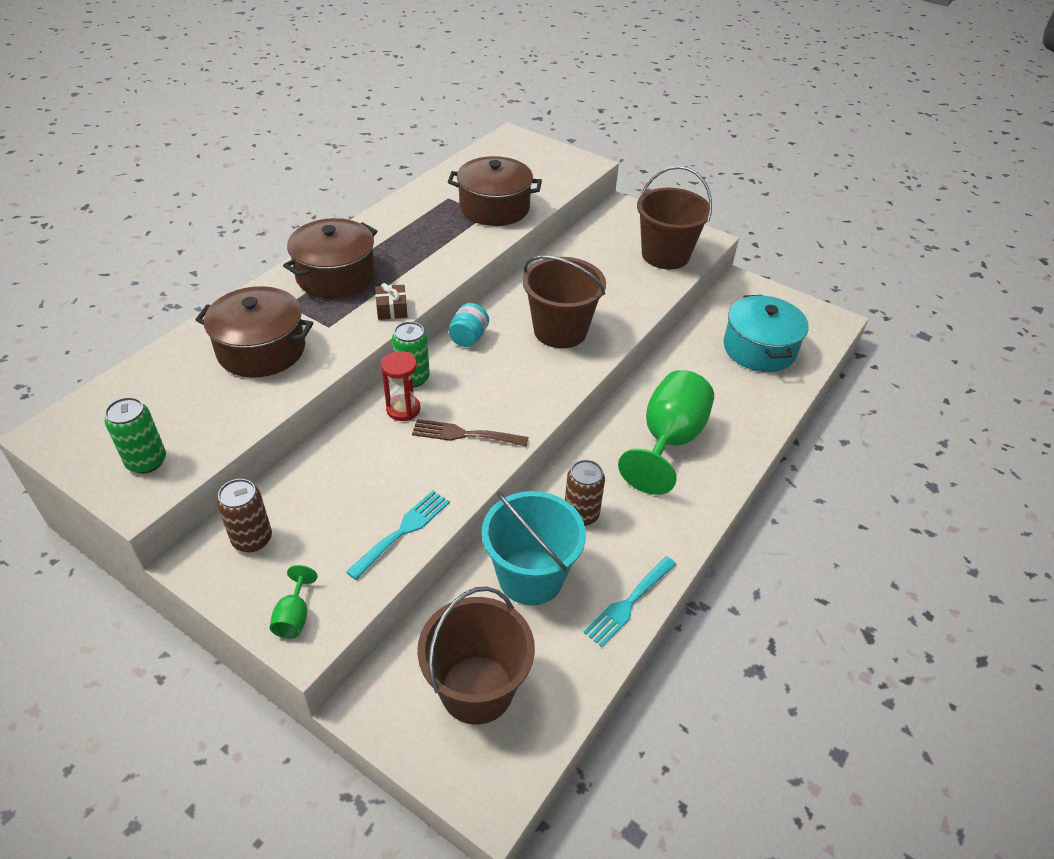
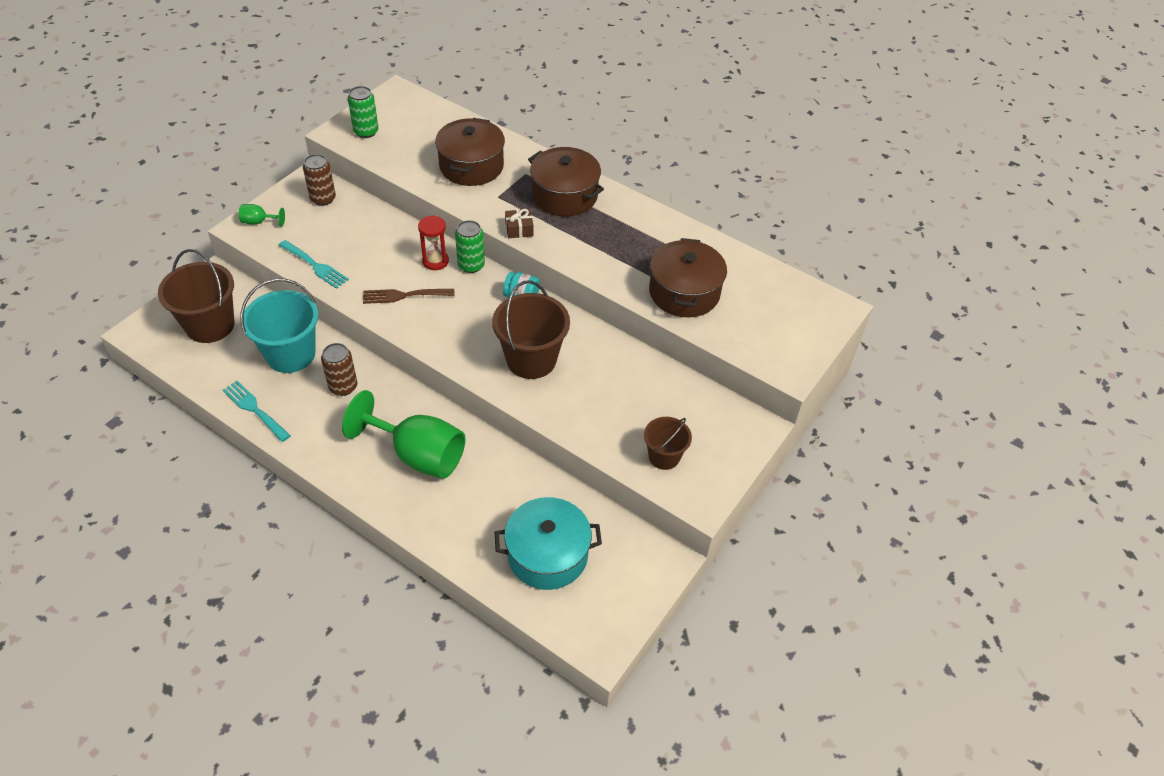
camera: 90 degrees right, 5 degrees up
(464, 434) = (404, 295): brown fork -> brown fork turned 105 degrees counterclockwise
(665, 255) = (664, 456): brown bucket -> brown bucket, size x0.58

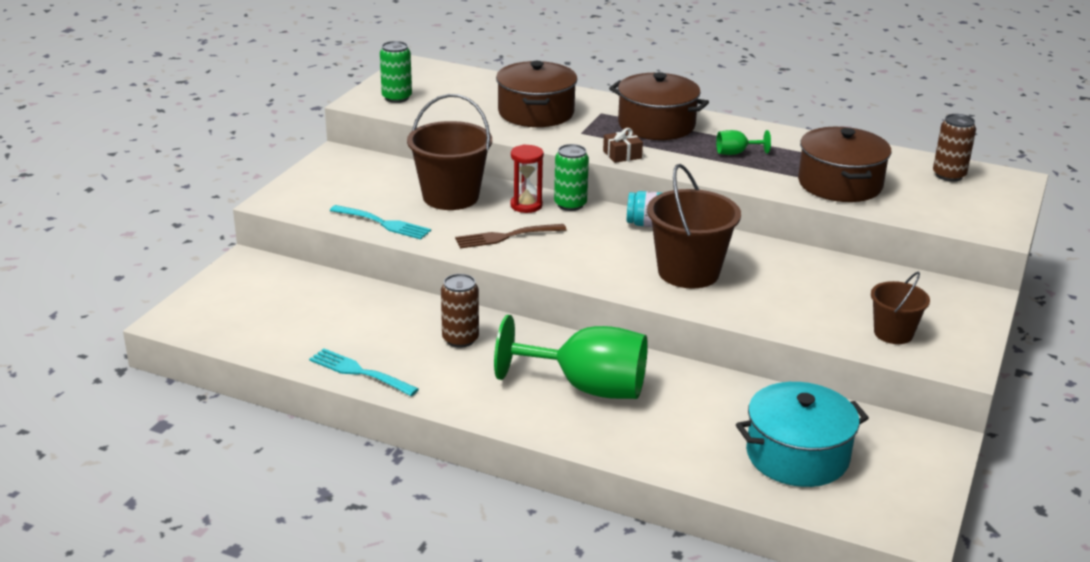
camera: 10 degrees left, 20 degrees down
(210, 325) = (262, 305): brown bucket -> brown bucket (450, 197)
(259, 222) = (294, 195): green goblet -> green goblet (736, 153)
(291, 354) = (379, 318): turquoise bucket -> none
(323, 199) = (361, 169): brown can -> brown can (949, 175)

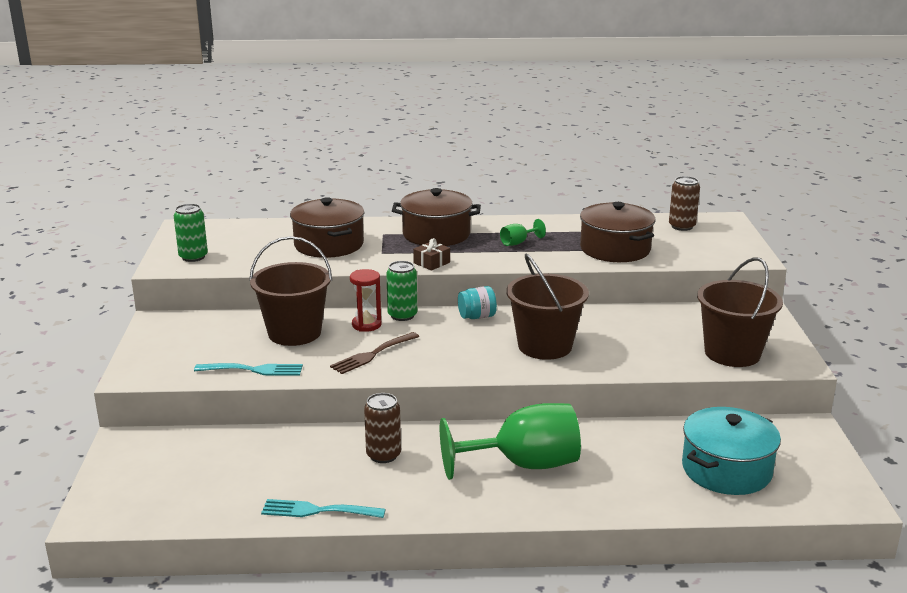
camera: 25 degrees left, 5 degrees down
(893, 333) = (732, 353): brown bucket -> brown bucket, size x1.71

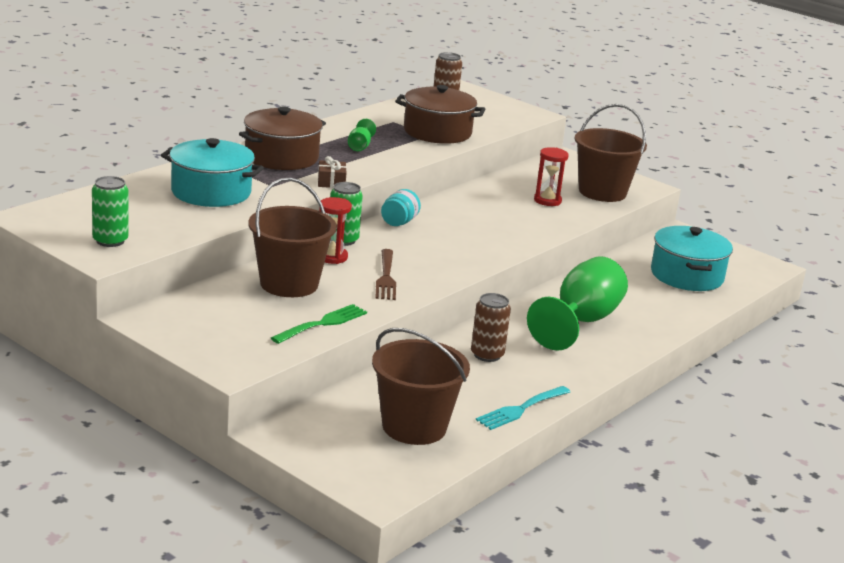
camera: 50 degrees left, 0 degrees up
(254, 370) = (323, 323): turquoise fork -> green fork
(329, 244) = (211, 192): brown pot -> turquoise pot
(545, 346) = (487, 227): brown bucket -> brown bucket (414, 427)
(655, 342) = (547, 200): none -> red hourglass

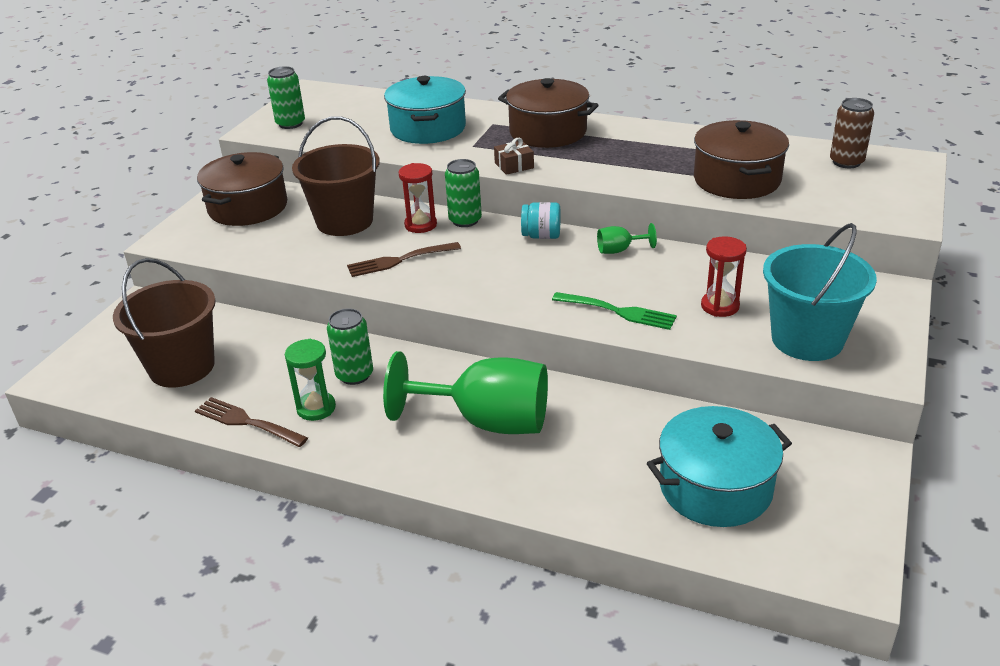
camera: 75 degrees right, 10 degrees up
(204, 320) = (248, 207): none -> brown pot
(323, 323) = (275, 255): green fork -> green fork (619, 311)
(360, 146) = (629, 155): green goblet -> green goblet (619, 250)
(487, 355) = (354, 375): brown can -> green can
(521, 378) = (316, 408): none -> green hourglass
(521, 409) = (246, 422): turquoise fork -> brown fork
(602, 192) = (807, 339): brown bucket -> turquoise bucket

